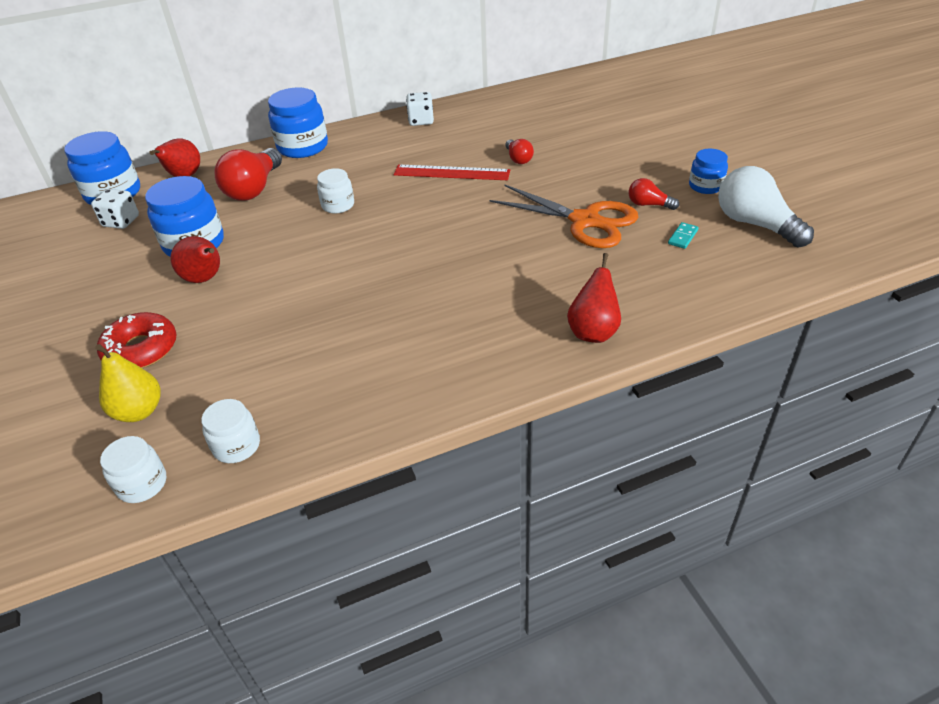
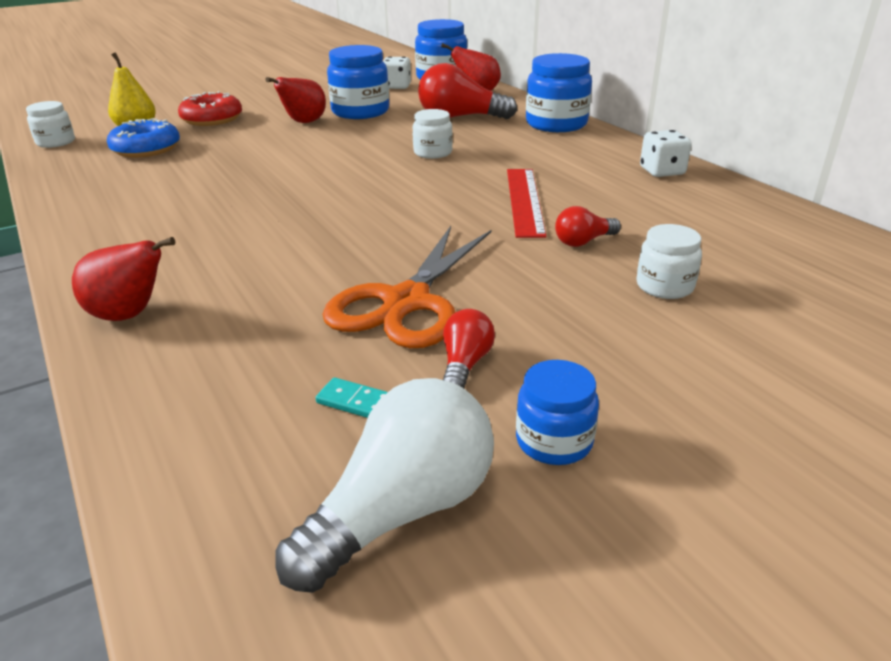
camera: 80 degrees right, 10 degrees down
(223, 388) = (146, 149): none -> blue donut
(237, 446) = (72, 162): white jar -> white jar (664, 286)

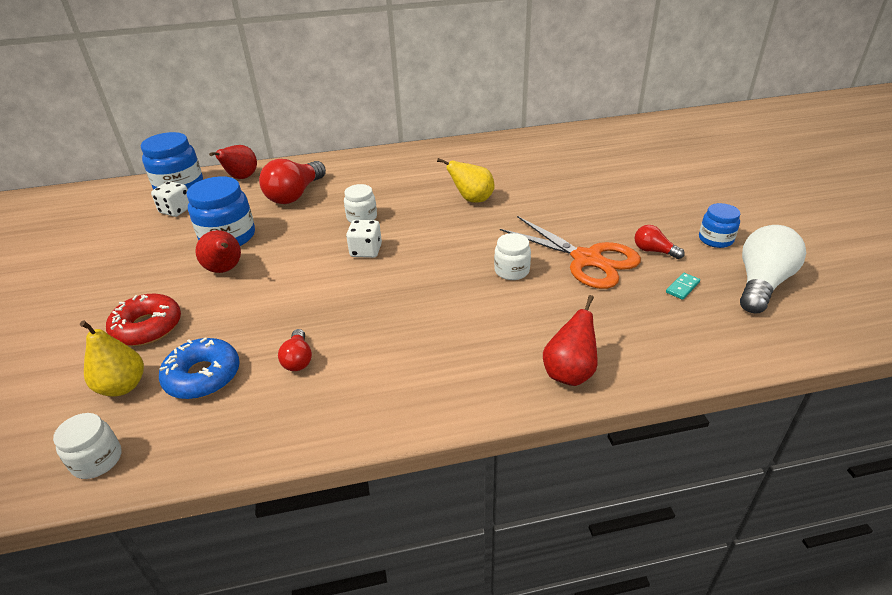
camera: 70 degrees left, 5 degrees up
(401, 511) = (761, 284): white light bulb -> white light bulb turned 60 degrees clockwise
(524, 201) = (472, 200): red ruler -> yellow pear
(556, 124) = (348, 163): blue jar -> none
(583, 241) = (537, 194): red light bulb -> red light bulb (298, 359)
(662, 171) = (457, 151): white dice -> white dice (366, 251)
(664, 286) = (594, 185): white jar -> white jar (511, 271)

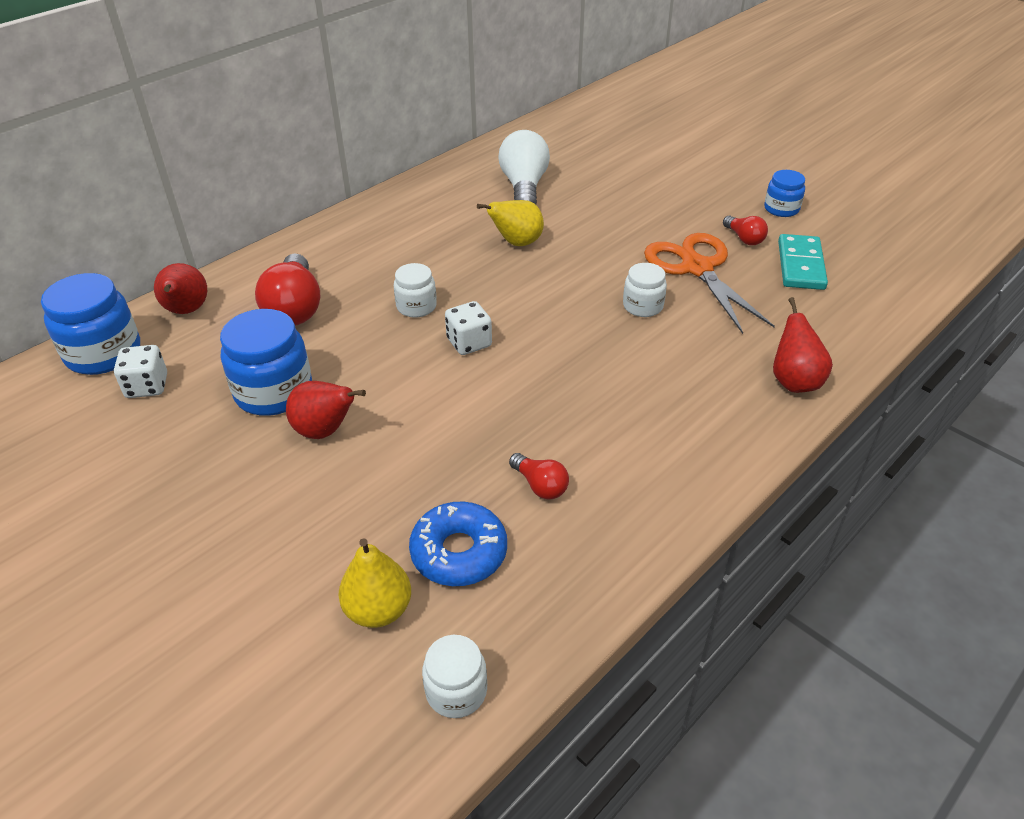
camera: 35 degrees left, 5 degrees up
(147, 327) = (316, 537): red donut -> none
(587, 259) = (697, 268): orange scissors -> orange scissors turned 120 degrees counterclockwise
(654, 251) = (744, 238): red light bulb -> red light bulb turned 120 degrees counterclockwise
(682, 287) = (800, 265): turquoise domino -> turquoise domino, size x2.11
(761, 284) = (854, 239): white light bulb -> white light bulb (524, 187)

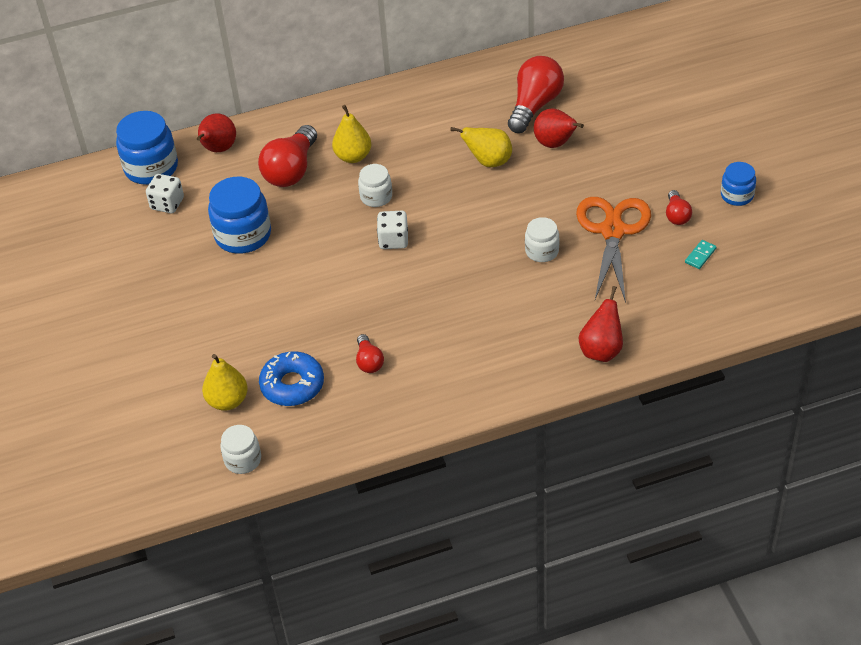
camera: 30 degrees right, 5 degrees up
(325, 431) = (260, 276): red pear -> red pear (555, 144)
(361, 276) = (353, 156): none -> yellow pear
(524, 187) = (534, 106): white light bulb -> red light bulb
(800, 265) = (700, 255): turquoise domino -> turquoise domino, size x0.47

